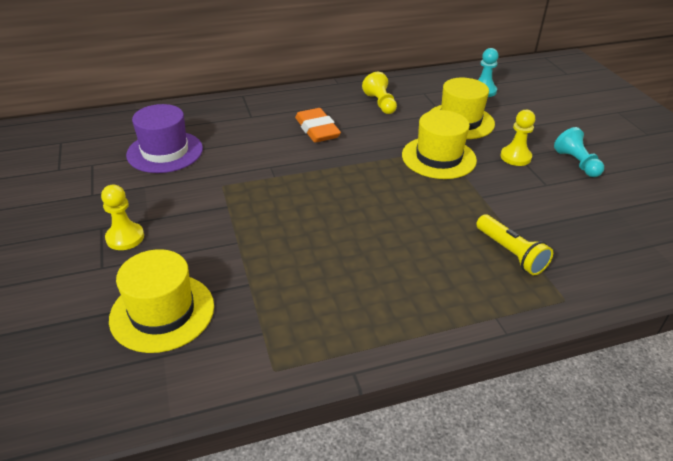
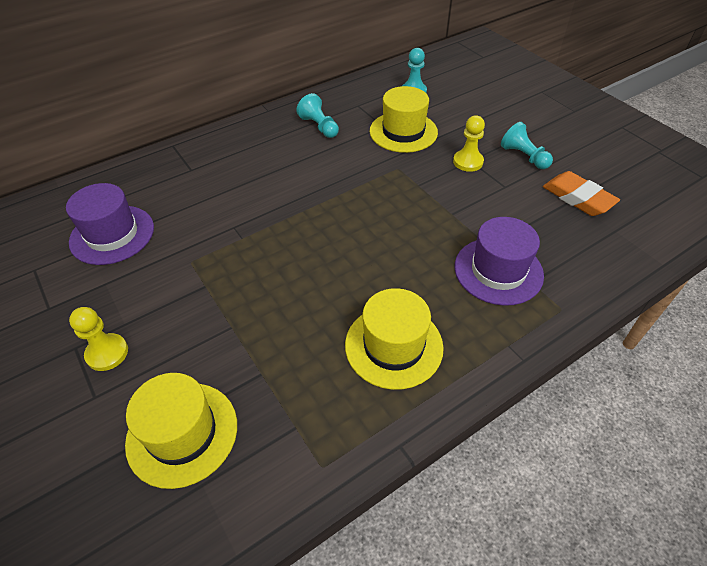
camera: 15 degrees left, 10 degrees up
(317, 130) = (266, 171): orange eraser -> orange eraser (578, 198)
(380, 103) = (319, 126): yellow pawn -> turquoise pawn
(438, 157) = (397, 178): yellow hat -> yellow hat (393, 346)
(510, 253) = (498, 271): yellow flashlight -> purple hat

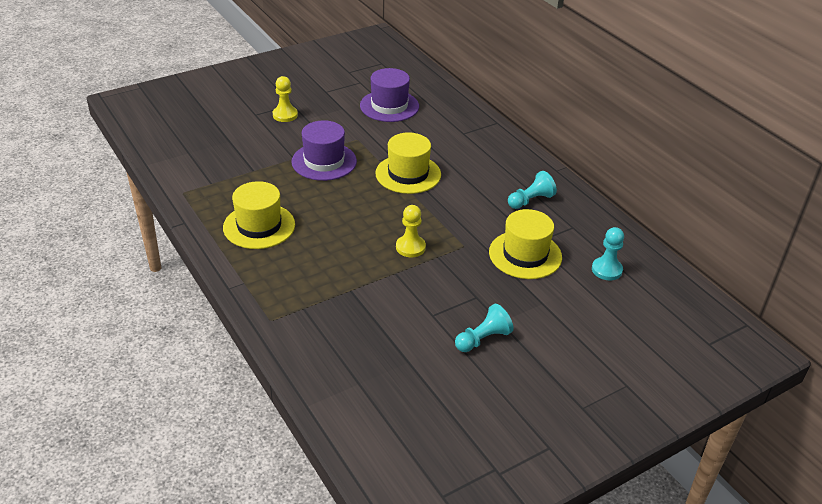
camera: 90 degrees right, 10 degrees down
(182, 433) = (221, 144): yellow hat -> yellow hat (408, 174)
(468, 162) = (473, 294): yellow pawn -> yellow pawn (410, 247)
(498, 271) = (320, 290): purple hat -> purple hat (324, 161)
(578, 198) = (411, 366): orange eraser -> none

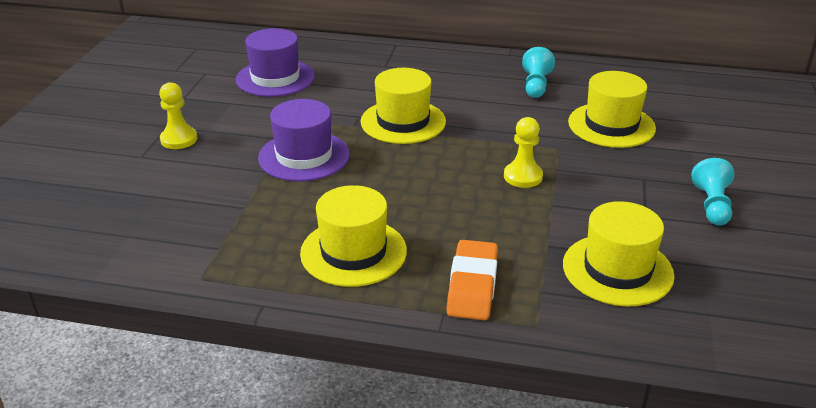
camera: 45 degrees left, 5 degrees down
(279, 281) = (472, 285): none -> orange eraser
(359, 328) = (617, 270): none -> yellow hat
(606, 270) = (678, 100): turquoise pawn -> none

